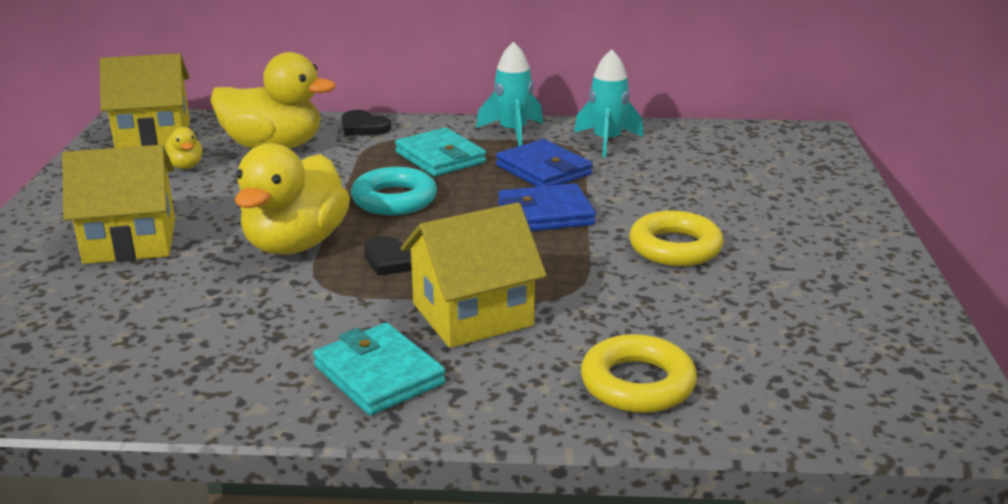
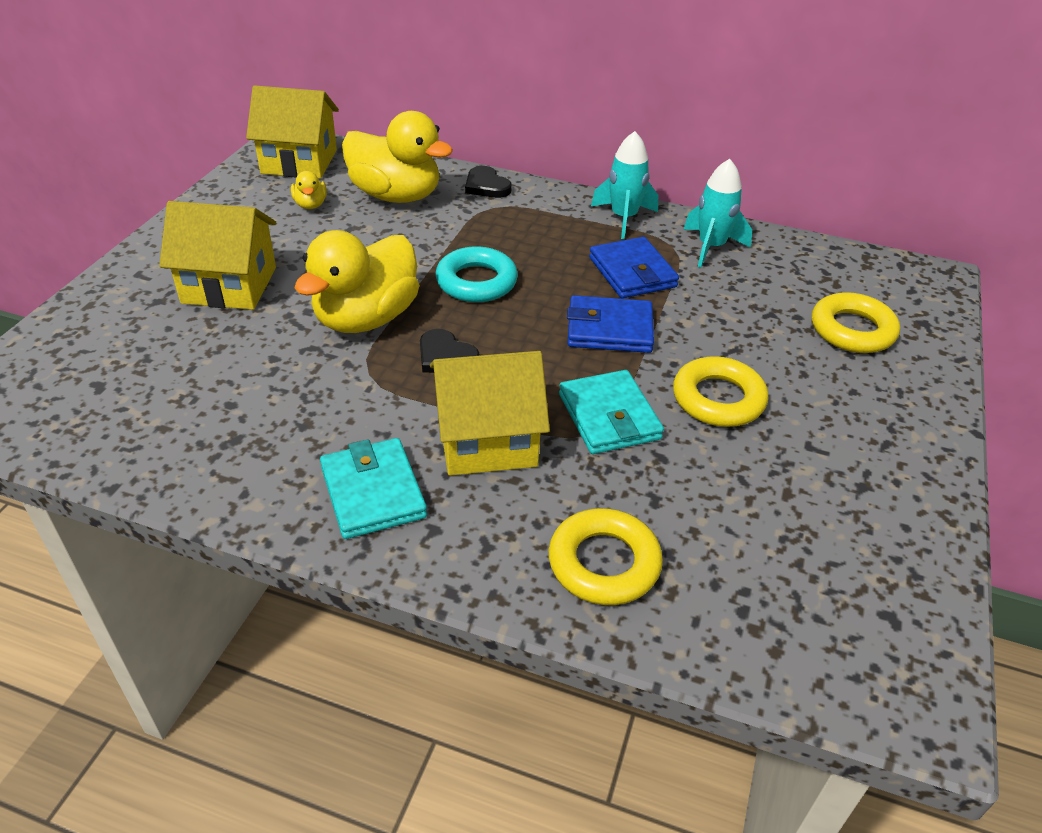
camera: 15 degrees right, 15 degrees up
(440, 157) = (541, 237): turquoise wallet -> turquoise wallet (609, 416)
(766, 180) = (852, 330): none -> yellow ring

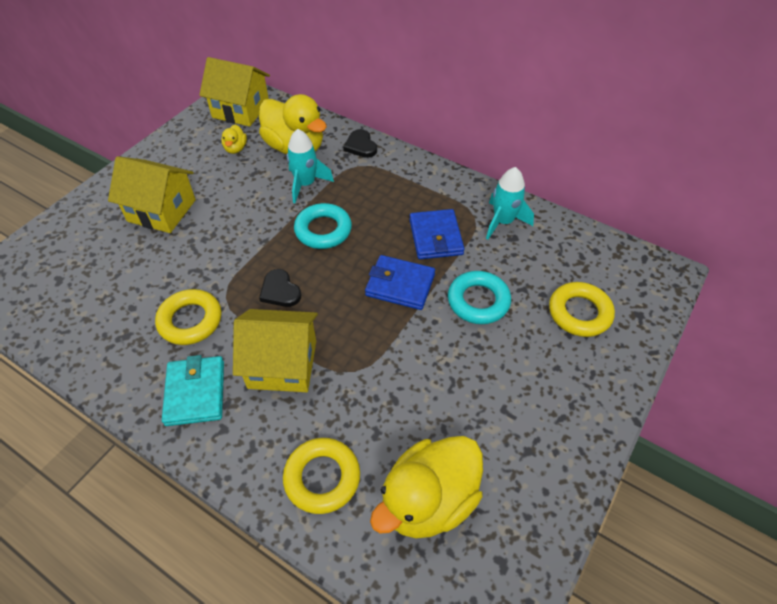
camera: 15 degrees right, 10 degrees up
(366, 318) = (239, 251): yellow duck -> yellow duck (428, 500)
(609, 416) = (371, 359): turquoise wallet -> none
(623, 218) = (448, 187): turquoise rocket -> turquoise rocket (306, 184)
(718, 399) = (454, 357): yellow ring -> yellow ring (190, 320)
(720, 334) = (478, 301): none -> turquoise ring

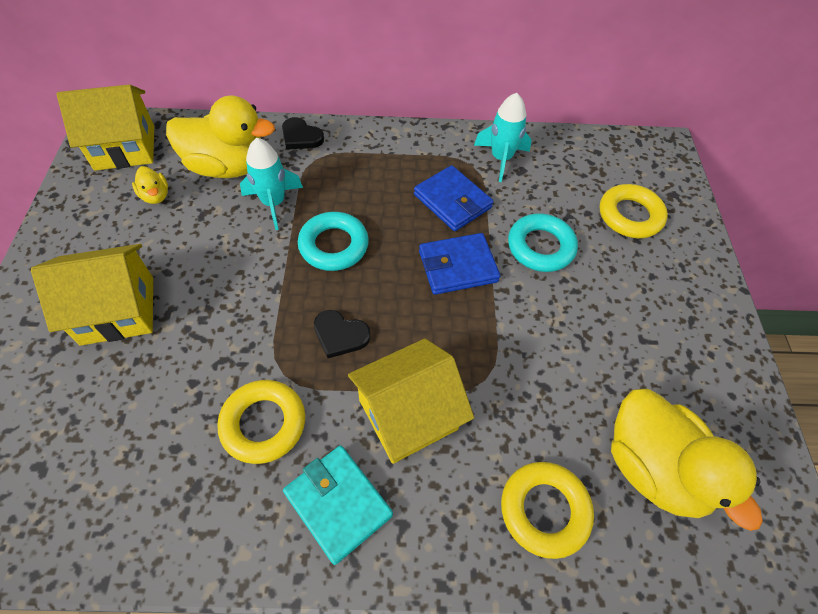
camera: 35 degrees left, 5 degrees up
(428, 500) = (653, 467): yellow duck -> yellow duck turned 45 degrees counterclockwise

